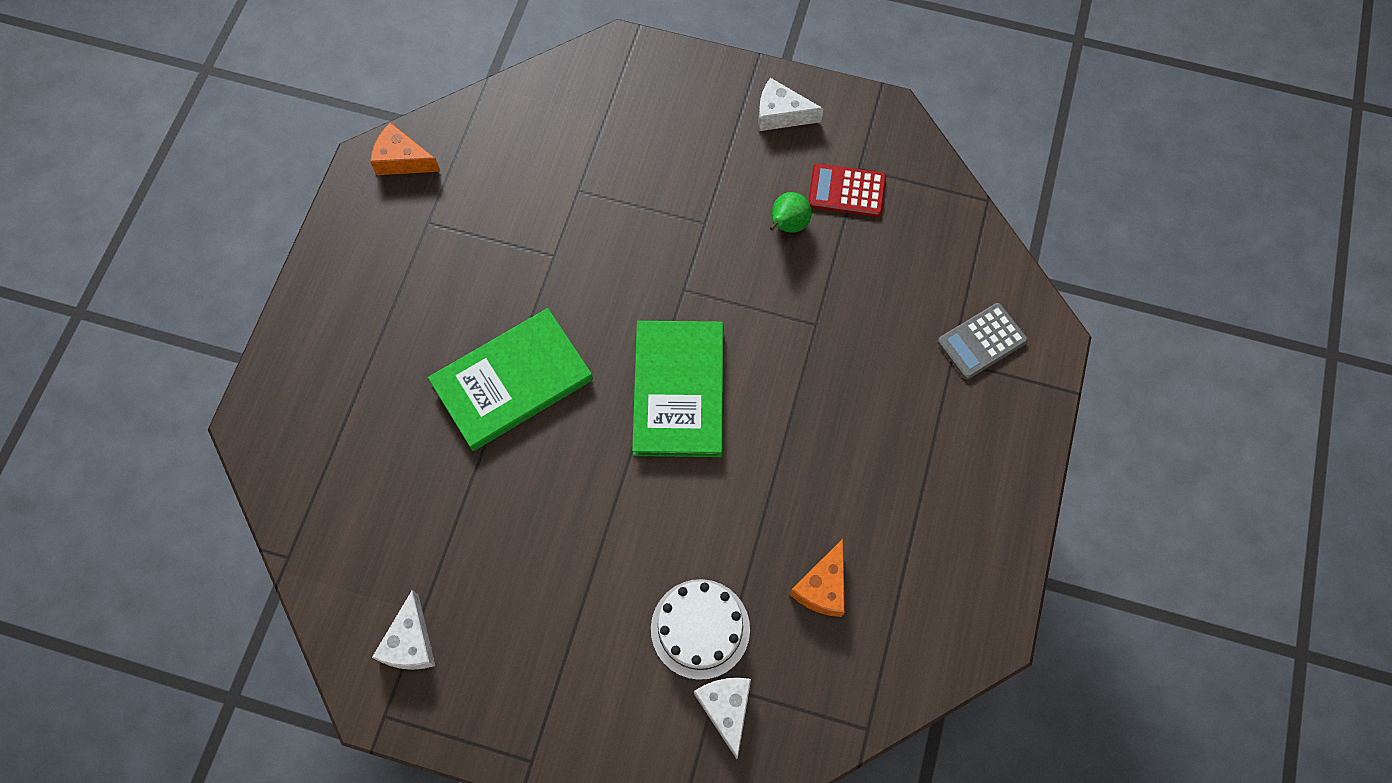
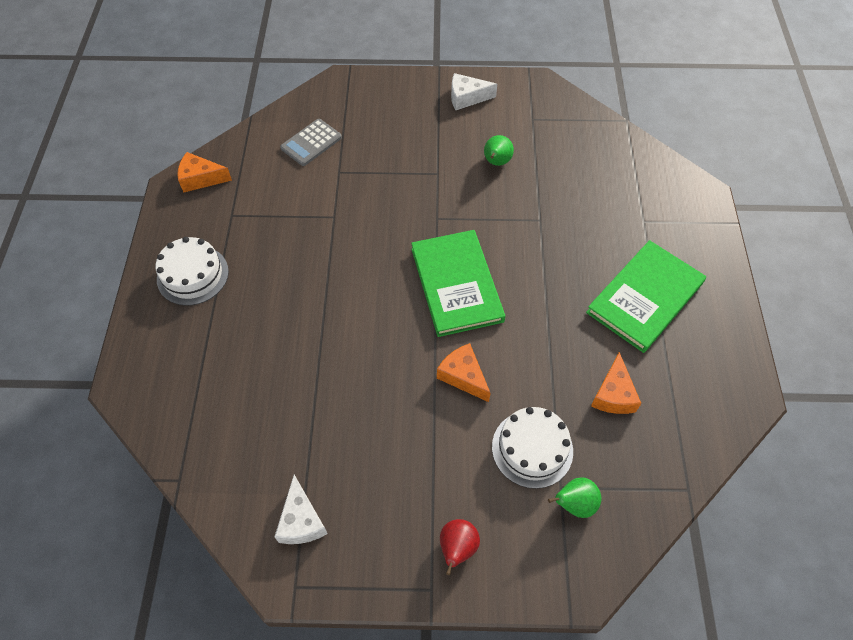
camera: 15 degrees left, 10 degrees down
(361, 297) = (192, 275): none -> white cake
(512, 381) = (327, 307): green book -> green book (645, 297)
(575, 723) = (457, 548): none -> red pear
(648, 515) = (463, 376): none -> orange cheese
(726, 709) = (574, 504): white cheese -> green pear
(846, 191) = (529, 134): red calculator -> none
(982, 341) = (659, 205): grey calculator -> grey calculator (311, 143)

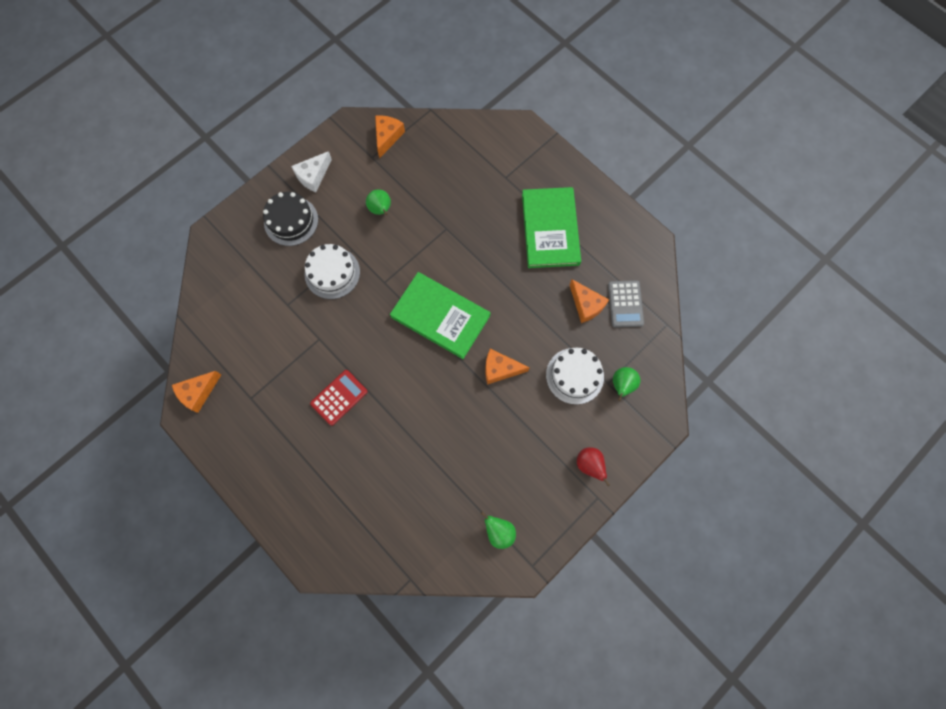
camera: 45 degrees left, 15 degrees up
(192, 275) = (273, 460): white cake -> white cake (332, 273)
(297, 274) = (339, 397): none -> red calculator
(301, 520) = (499, 531): white cheese -> green pear
(311, 143) = (245, 300): grey calculator -> grey calculator (625, 304)
(412, 116) = (291, 221): none -> black cake
(563, 114) = (387, 137): none -> orange cheese

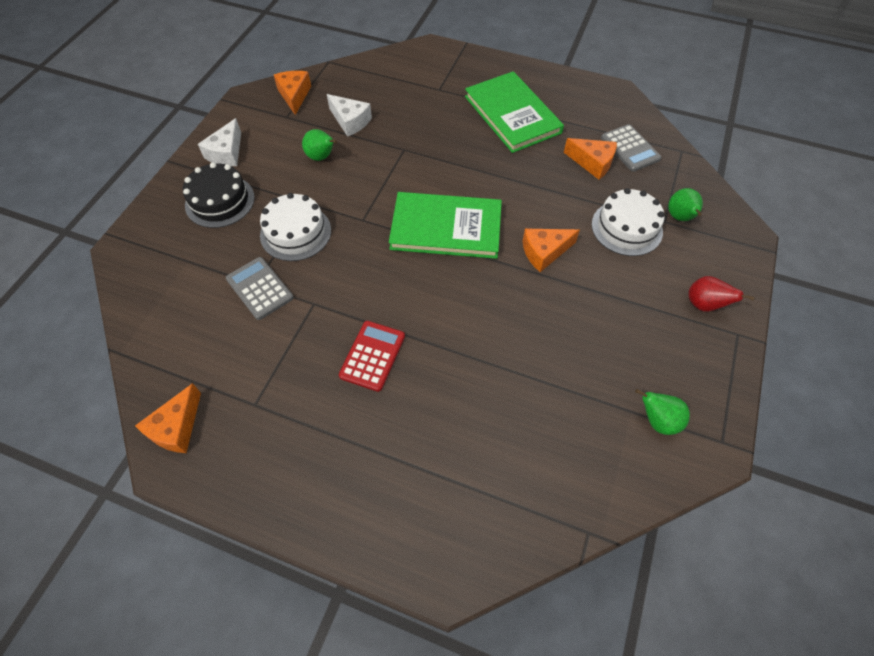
camera: 25 degrees left, 15 degrees down
(288, 310) = (259, 288): none -> grey calculator
(418, 182) = (350, 121): none -> white cheese

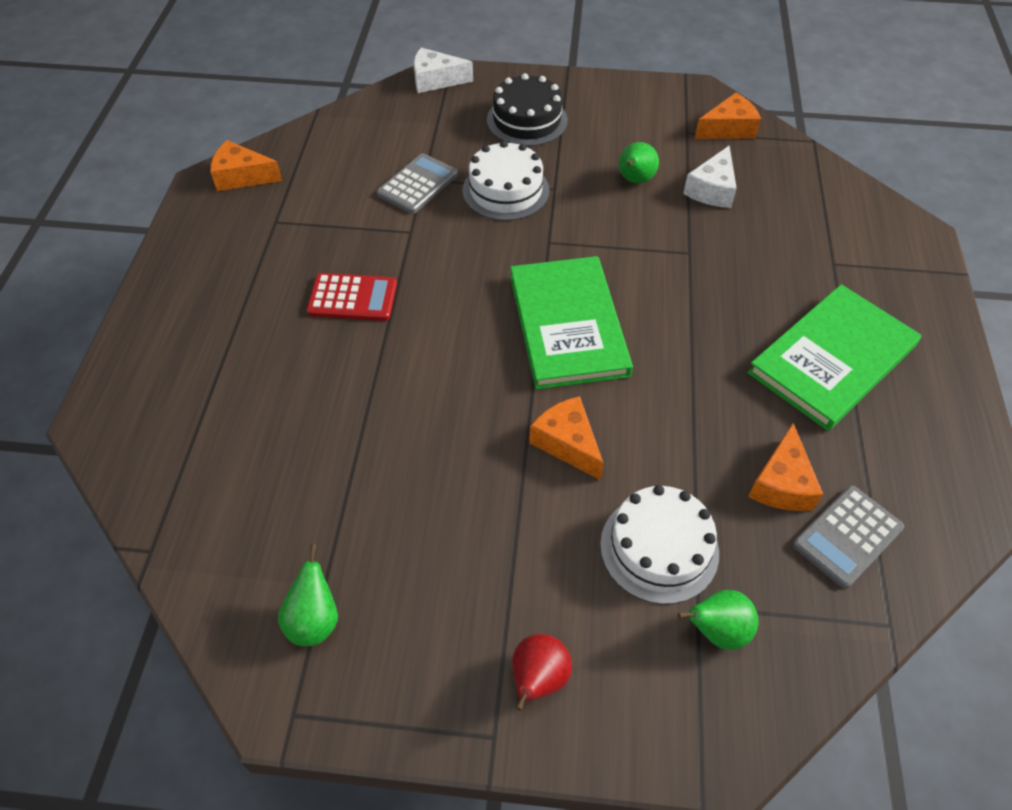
camera: 75 degrees right, 5 degrees down
(226, 153) = (601, 103): white cheese -> white cheese (436, 80)

